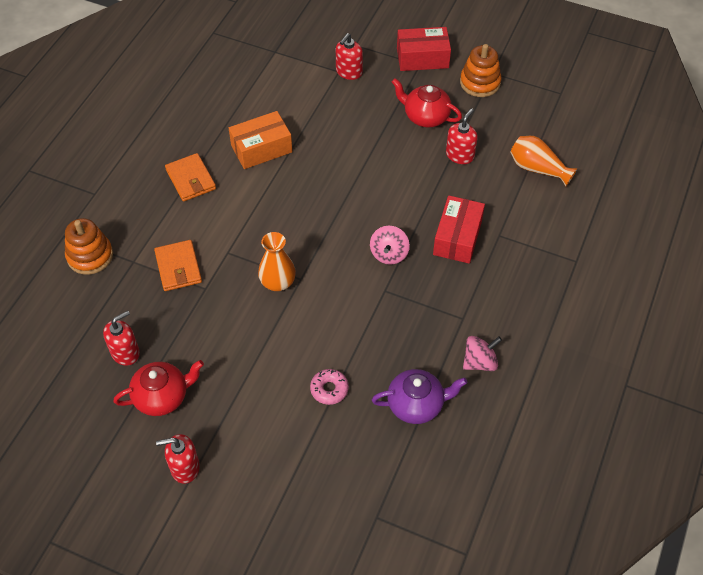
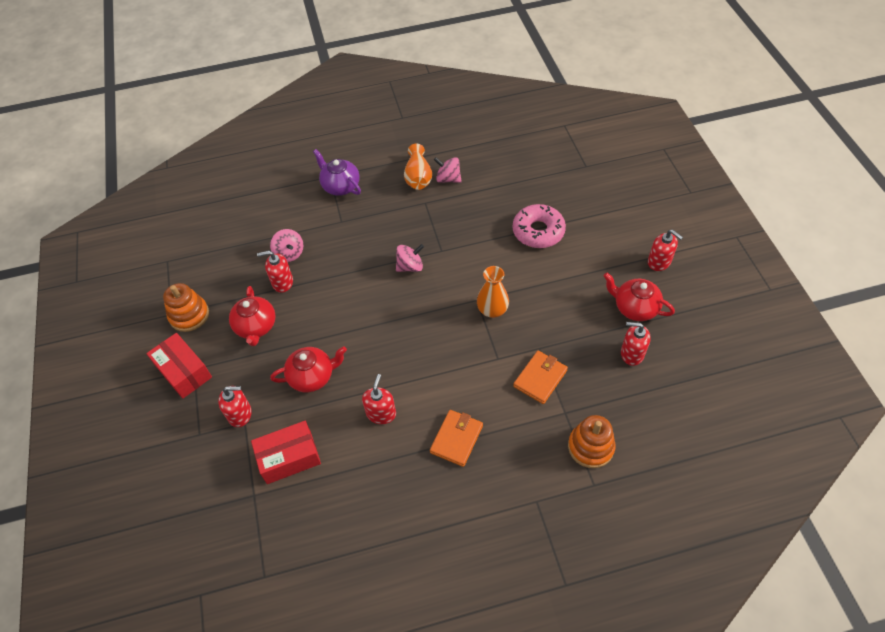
camera: 125 degrees left, 0 degrees up
(261, 149) = (381, 413): orange box -> red soap dispenser
(329, 389) = (538, 231): pink donut -> pink donut, size x1.81
(339, 126) = (312, 376): none -> red teapot
(416, 404) = (505, 189): purple teapot -> purple teapot (340, 186)
(457, 237) = (362, 240): red box -> red box (289, 458)
(491, 176) = (289, 253): none -> pink spinning top
(537, 169) = (261, 233): orange vase -> orange vase (418, 177)

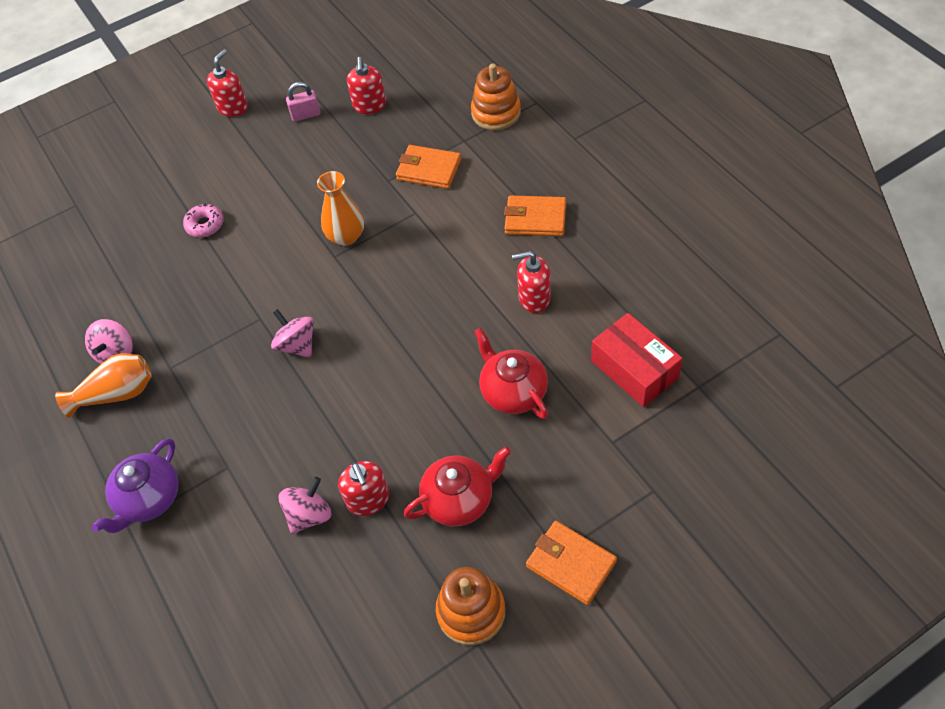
camera: 105 degrees left, 0 degrees up
(183, 371) = (571, 564): red box -> orange wallet
(240, 414) = (603, 453): red soap dispenser -> none
(538, 231) = (205, 225): pink donut -> pink donut, size x0.55
(634, 307) = (306, 115): red teapot -> pink padlock

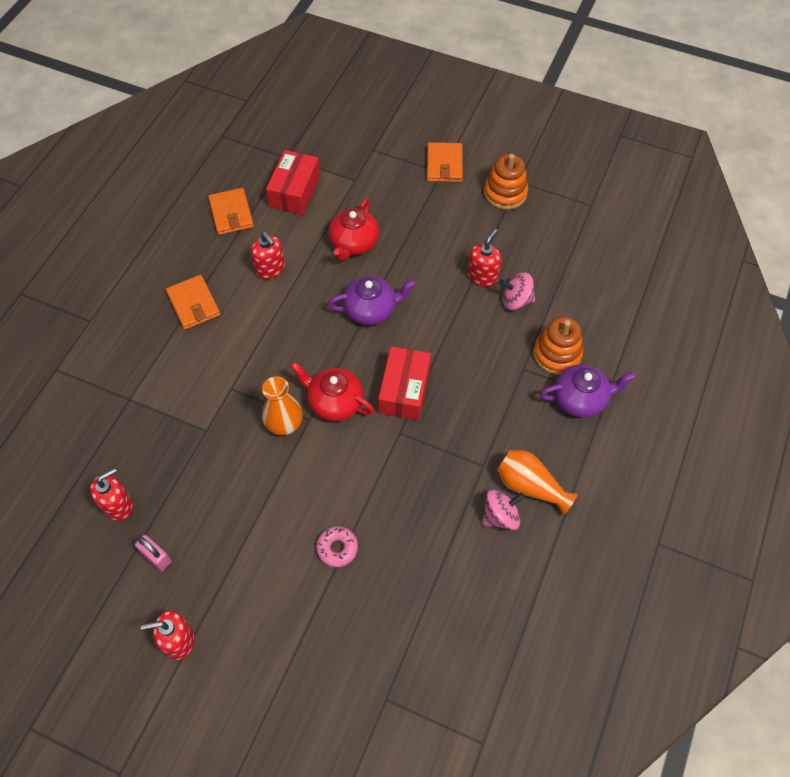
camera: 130 degrees left, 5 degrees up
(297, 345) = (404, 390): pink spinning top -> red box
(411, 364) = (371, 310): none -> purple teapot
(429, 170) = (178, 406): orange wallet -> orange wallet (231, 213)
(459, 499) = (446, 232): red teapot -> red teapot (334, 402)
(496, 113) = (83, 393): orange stacking toy -> orange stacking toy (557, 354)

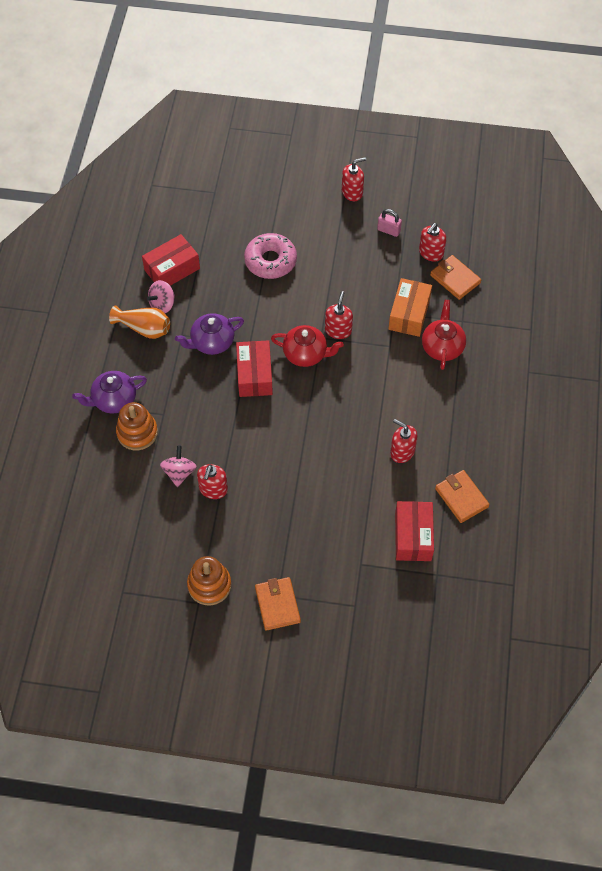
camera: 165 degrees right, 0 degrees up
(188, 424) = (409, 314): none -> orange box
(194, 304) = (452, 405): orange wallet -> orange wallet (455, 279)
(284, 423) = (338, 330): orange vase -> red soap dispenser
(337, 548) = (270, 261): pink donut -> pink donut, size x1.81
(353, 243) = (338, 494): red teapot -> red teapot (442, 347)
(371, 310) = (301, 435): purple teapot -> purple teapot (211, 342)
(477, 570) = (172, 269): none -> red box
(516, 300) = (179, 472): pink spinning top -> pink spinning top turned 75 degrees counterclockwise

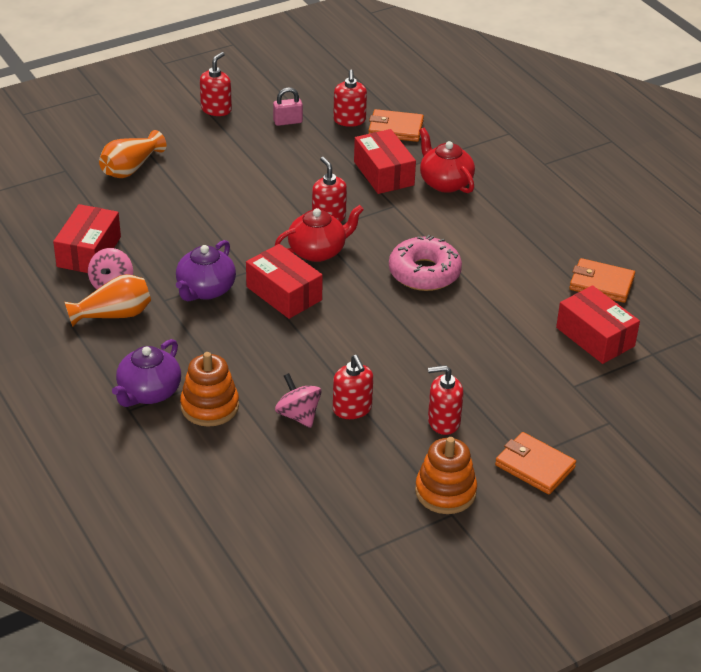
camera: 40 degrees left, 20 degrees down
(254, 214) = (131, 168): none -> orange vase
(270, 261) = (193, 197): pink donut -> pink donut (424, 273)
(402, 451) = (504, 278): red soap dispenser -> red soap dispenser (443, 421)
(409, 314) = (383, 173): orange box -> red box

